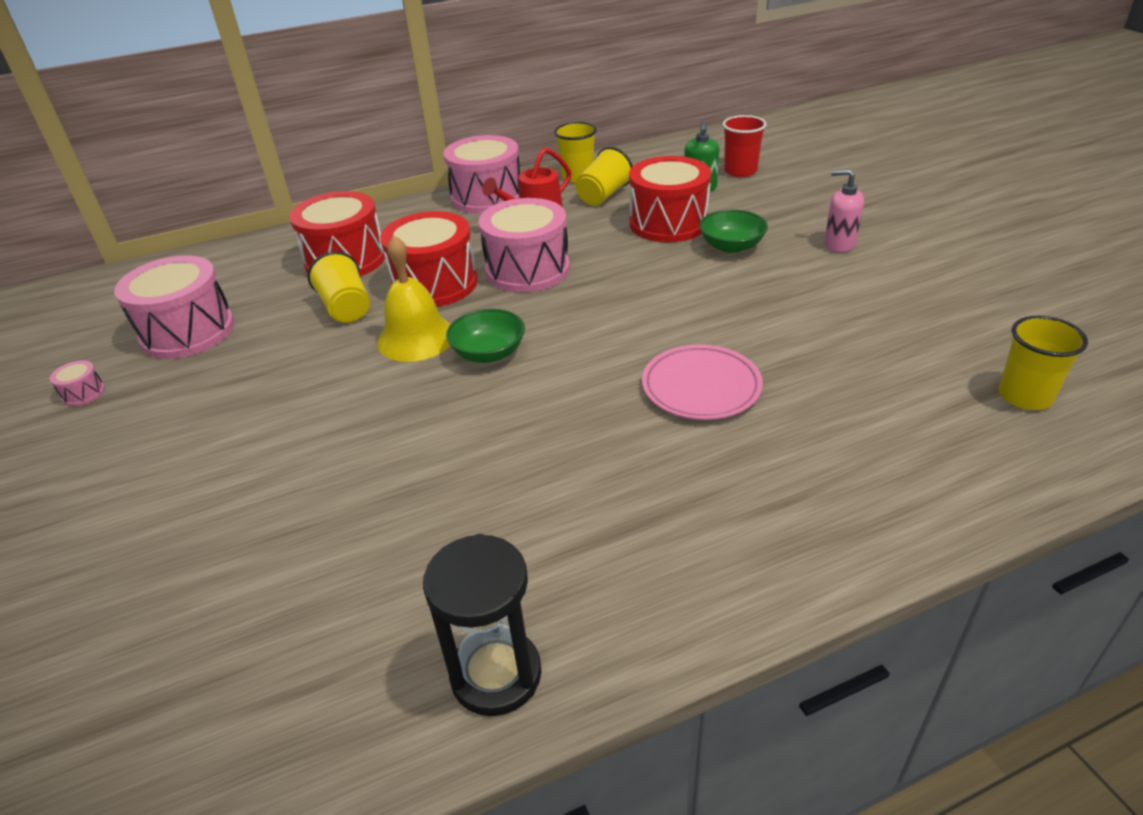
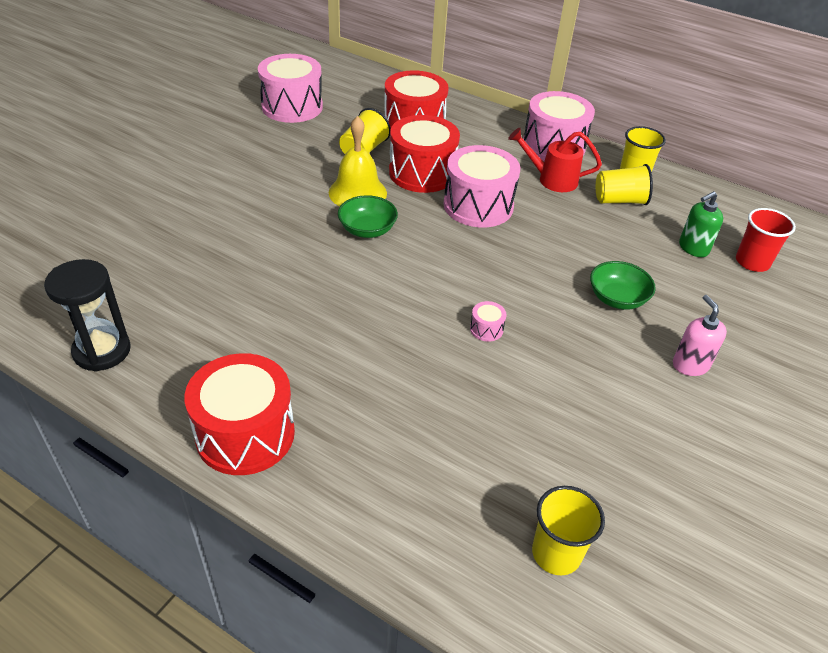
camera: 50 degrees right, 5 degrees up
(83, 393) = (216, 104): pink drum -> pink drum (486, 329)
(668, 223) = (616, 250): red drum -> red drum (245, 434)
(701, 387) = (410, 345): pink plate -> none

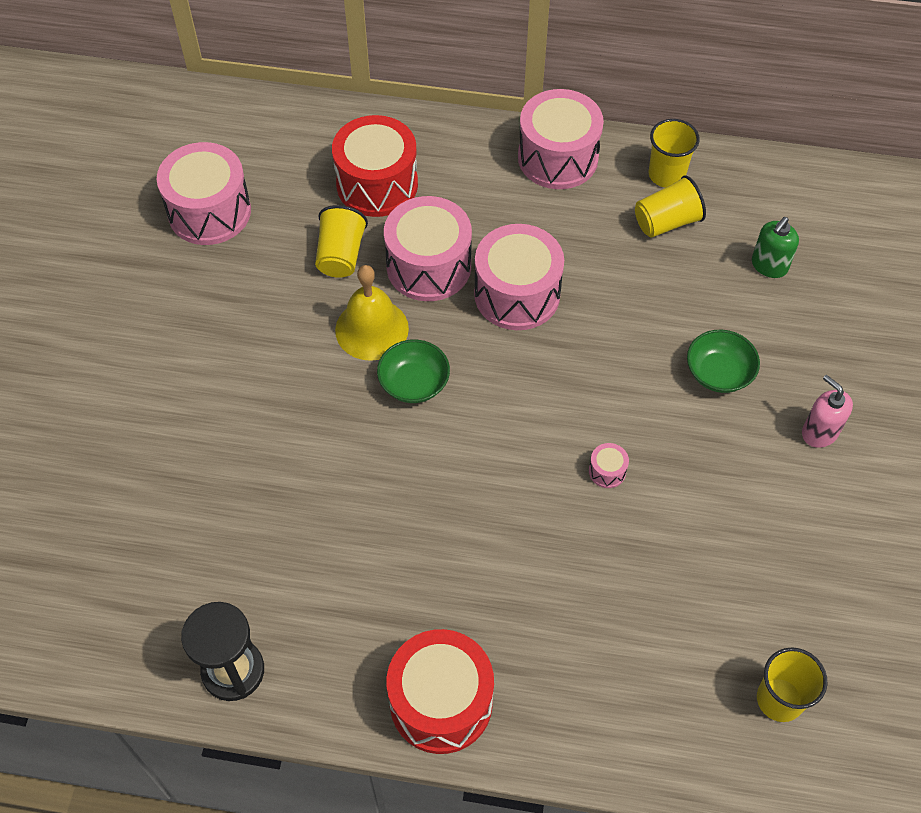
camera: 20 degrees left, 15 degrees up
(422, 173) = (428, 266): red drum -> pink drum
(552, 179) = (579, 217): red watering can -> none
(752, 262) = (834, 262): red cup -> none

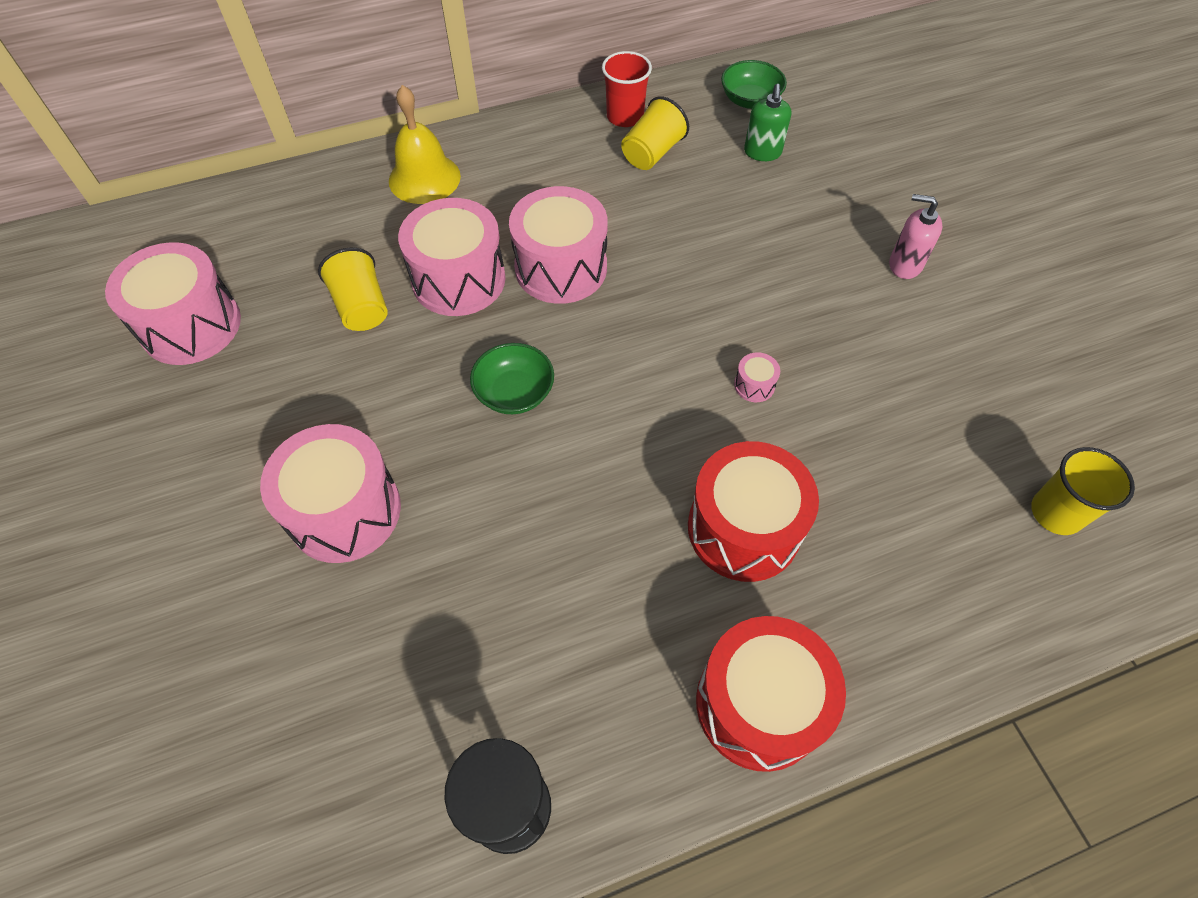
camera: 30 degrees left, 0 degrees up
(372, 329) = (438, 362): yellow bell -> yellow bell (424, 178)
(377, 184) = (359, 229): red drum -> red drum (743, 528)
(558, 158) = (519, 140): pink drum -> pink drum (345, 511)
(666, 174) = (625, 117): yellow cup -> red cup
(718, 373) = (787, 255): green bowl -> green bowl (750, 100)

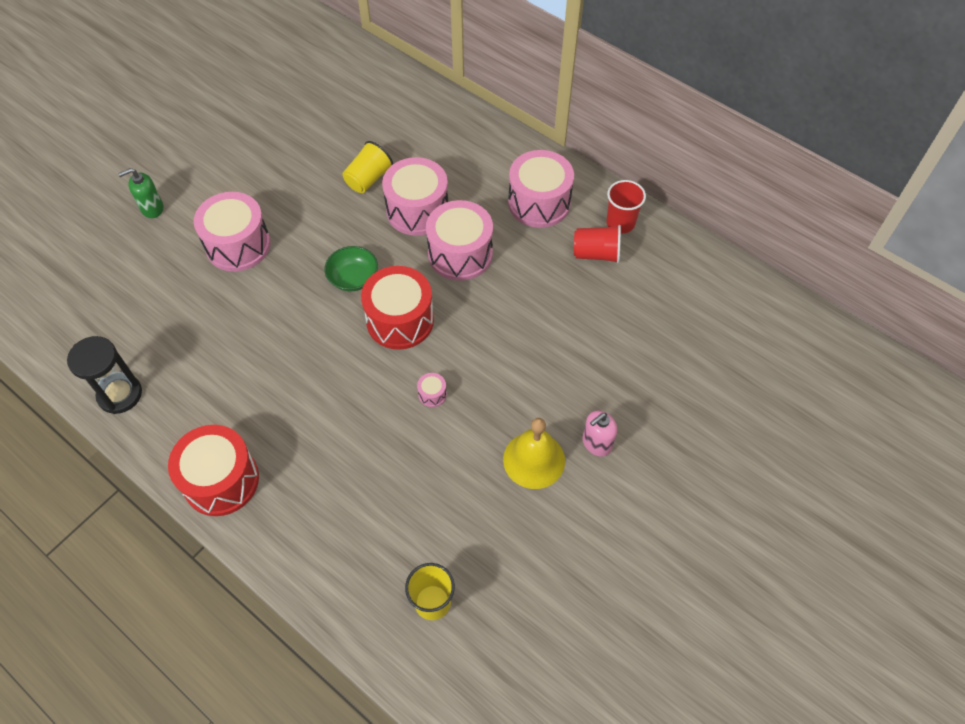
camera: 60 degrees right, 0 degrees up
(191, 325) = (311, 117): pink drum -> pink drum (539, 203)
(424, 178) = (485, 152): yellow bell -> yellow bell (534, 460)
(652, 153) = (596, 254): yellow cup -> red cup
(743, 528) = (325, 430): red drum -> red drum (400, 320)
(750, 100) = (697, 286): green bowl -> none
(762, 152) = (647, 315): green soap dispenser -> green soap dispenser (152, 208)
(904, 265) = (596, 443): pink soap dispenser -> pink soap dispenser turned 120 degrees counterclockwise

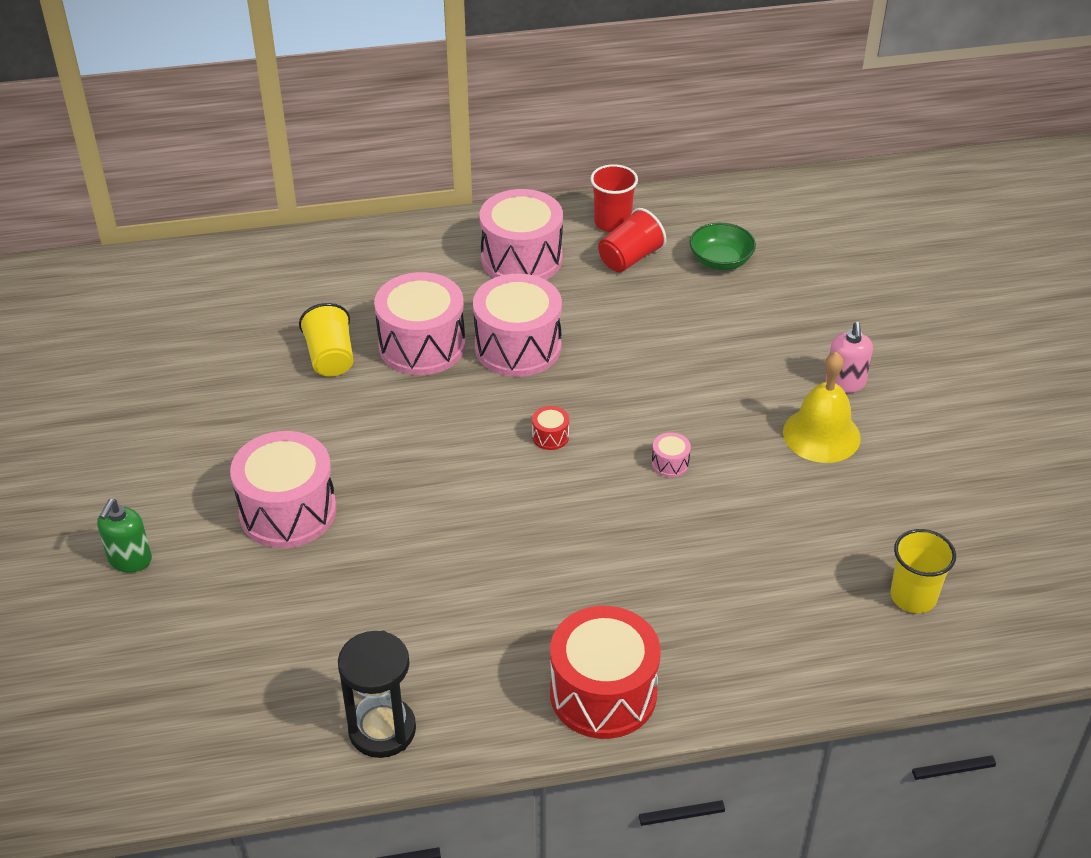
camera: 50 degrees left, 15 degrees down
(353, 278) = (452, 442): green bowl -> green bowl (720, 261)
(400, 320) = (550, 436): red drum -> red drum, size x0.40

